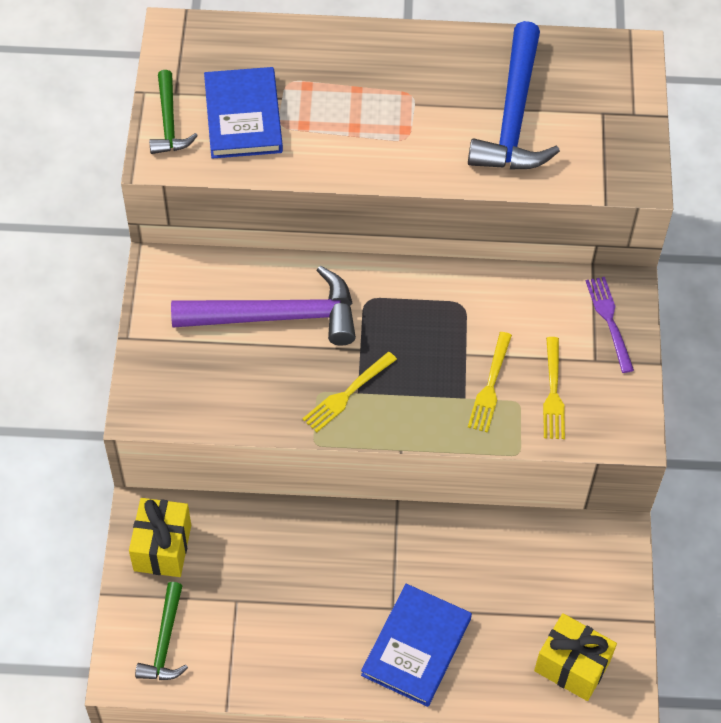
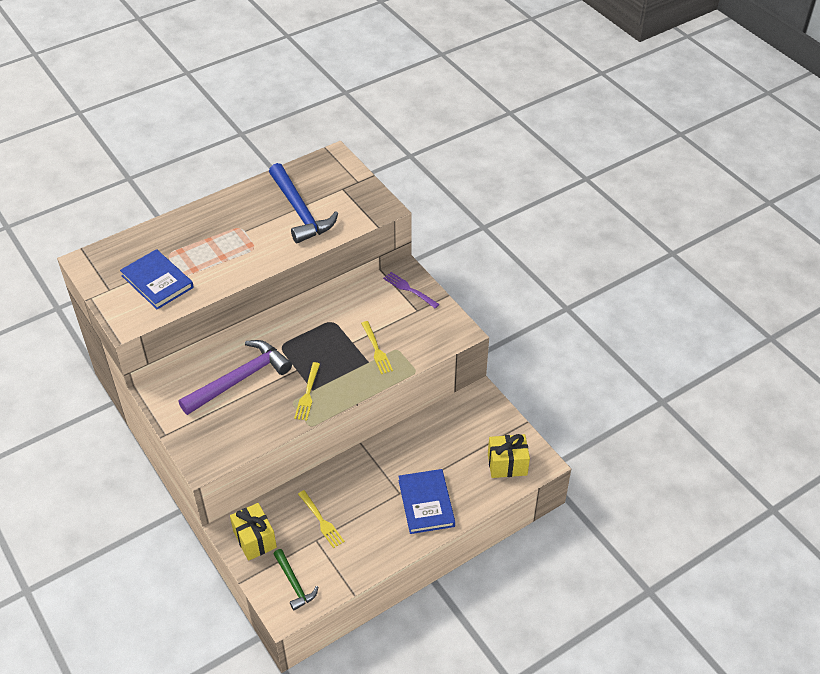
camera: 35 degrees left, 10 degrees down
(169, 122) = (118, 305): green hammer -> none
(553, 392) = (409, 335): yellow fork -> yellow fork (321, 521)

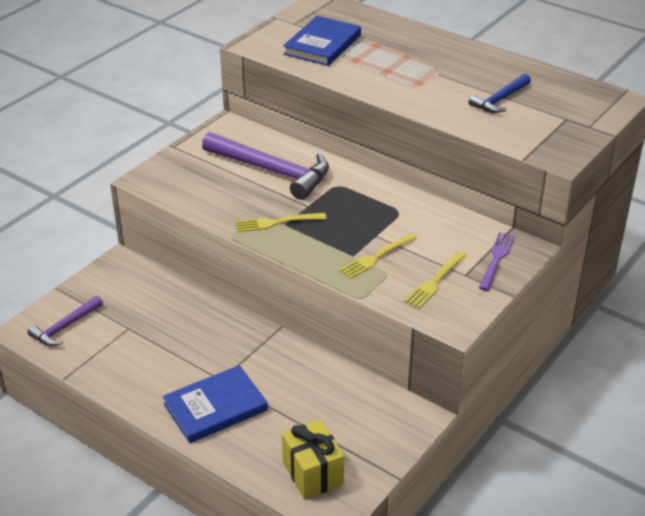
camera: 70 degrees right, 10 degrees down
(255, 539) = (113, 282): yellow gift -> none
(294, 583) = (65, 327): green hammer -> purple hammer
(300, 211) = (500, 100): blue hammer -> blue hammer, size x0.54
(321, 521) = (156, 325): yellow fork -> yellow fork (435, 281)

